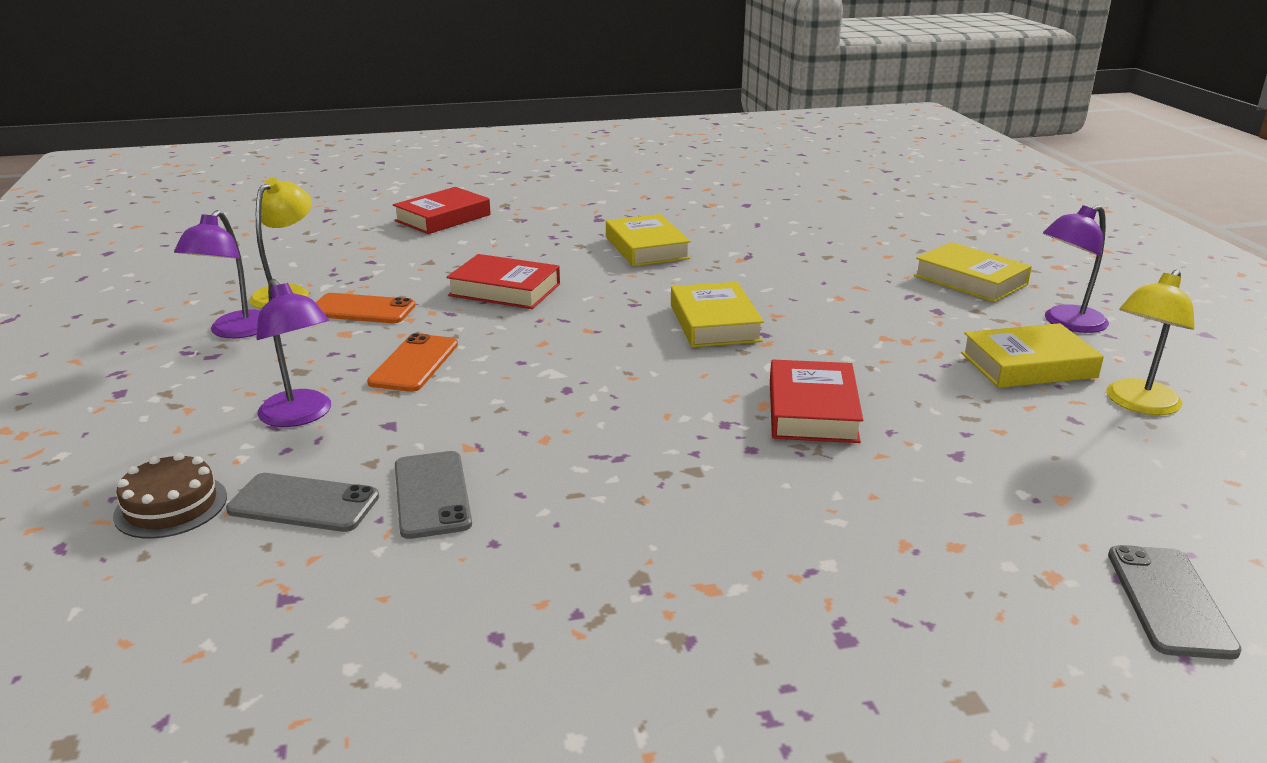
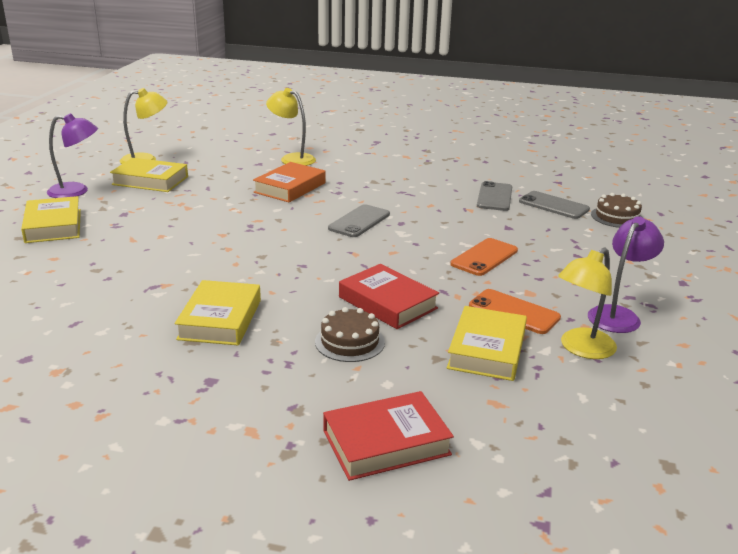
camera: 155 degrees left, 0 degrees up
(301, 416) = (558, 242): purple lamp -> none
(515, 256) = (349, 342): none -> brown cake
(714, 323) = (269, 238): yellow book -> yellow book (487, 350)
(812, 410) = (290, 188): red book -> orange book
(925, 489) = (292, 159): none -> yellow lamp
(1169, 601) = (270, 128): grey phone -> grey phone (359, 221)

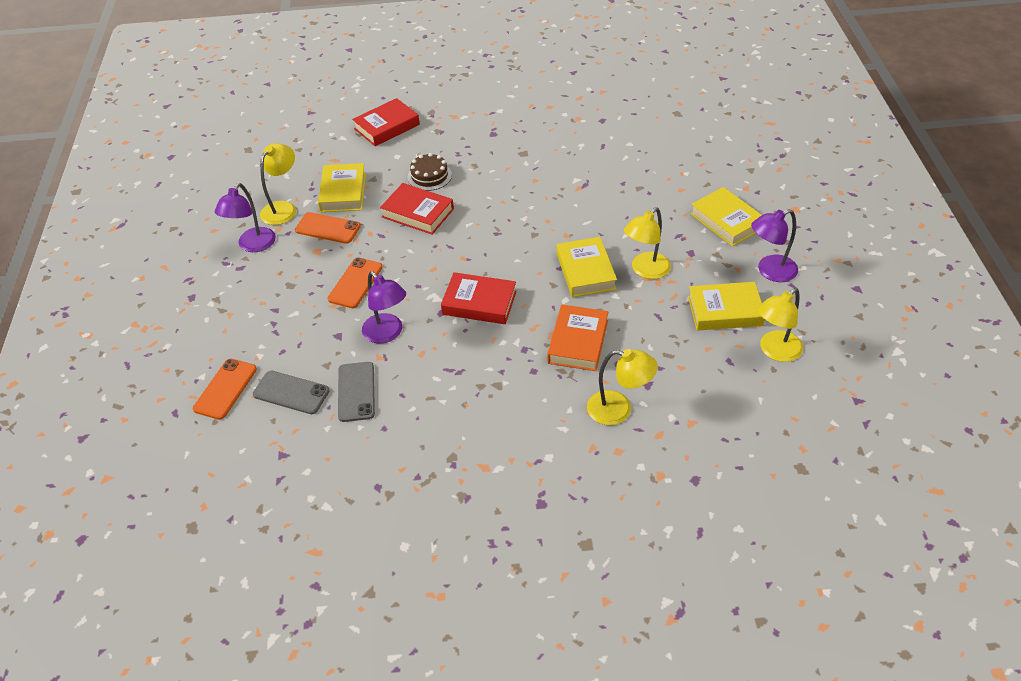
camera: 165 degrees right, 20 degrees up
(182, 211) = (645, 270): none -> yellow lamp
(220, 319) = (518, 171): yellow book -> yellow book (585, 271)
(359, 221) = (479, 303): grey phone -> red book
(458, 220) = (387, 334): none -> purple lamp
(617, 217) = (225, 389): brown cake -> orange phone

